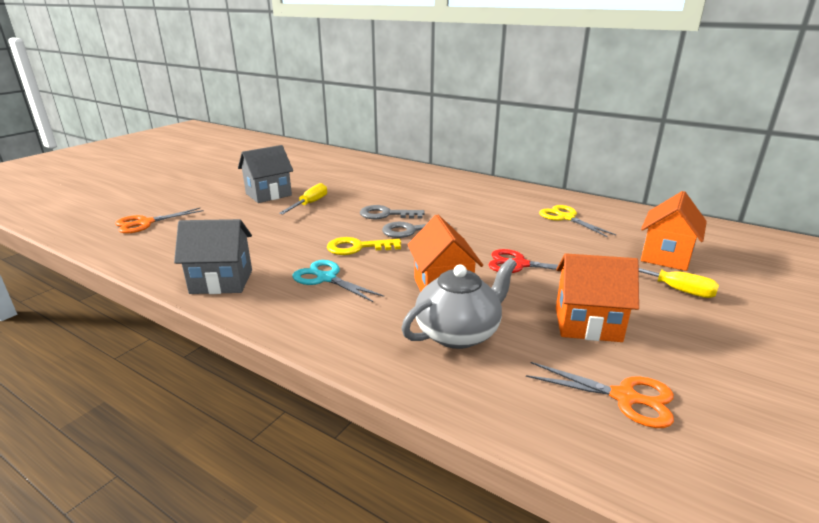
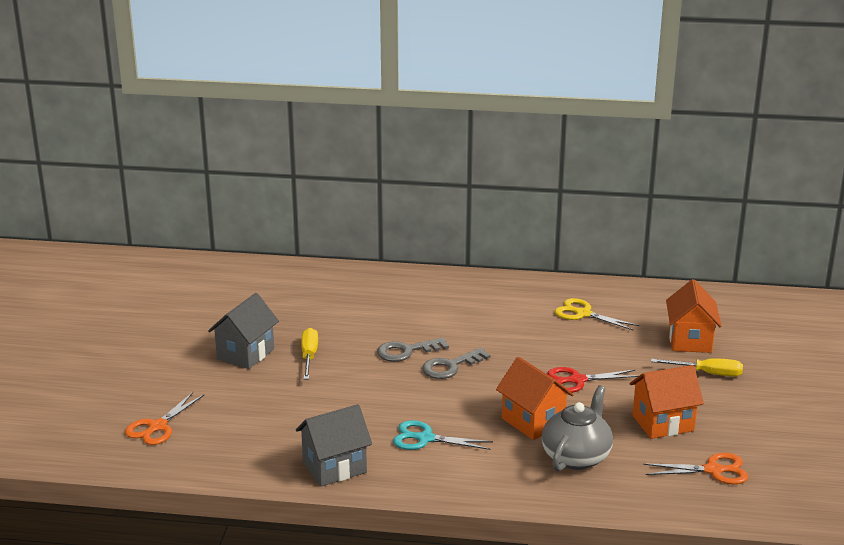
camera: 25 degrees left, 0 degrees up
(357, 247) = (419, 399): yellow key -> none

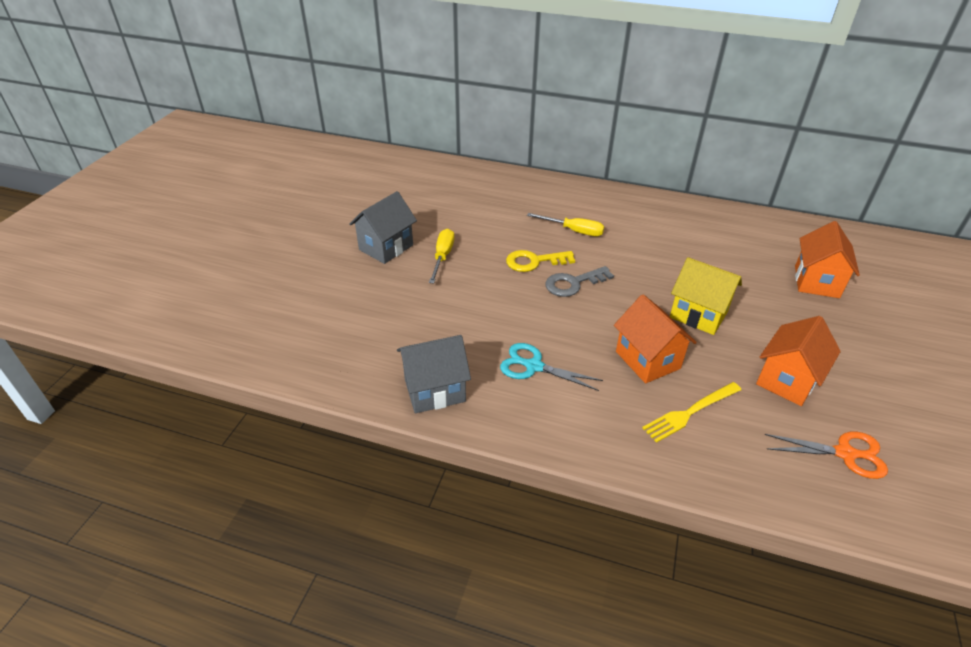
camera: 10 degrees right, 15 degrees up
(158, 426) = (281, 317): orange scissors -> none
(406, 351) = (534, 261): grey key -> yellow key
(576, 457) = (690, 412): grey teapot -> yellow fork
(577, 380) = (698, 315): red scissors -> yellow house
(583, 314) = (709, 239): yellow scissors -> none
(663, 423) = (787, 380): orange house -> orange house turned 45 degrees counterclockwise
(707, 373) = (835, 323): yellow screwdriver -> yellow screwdriver (574, 231)

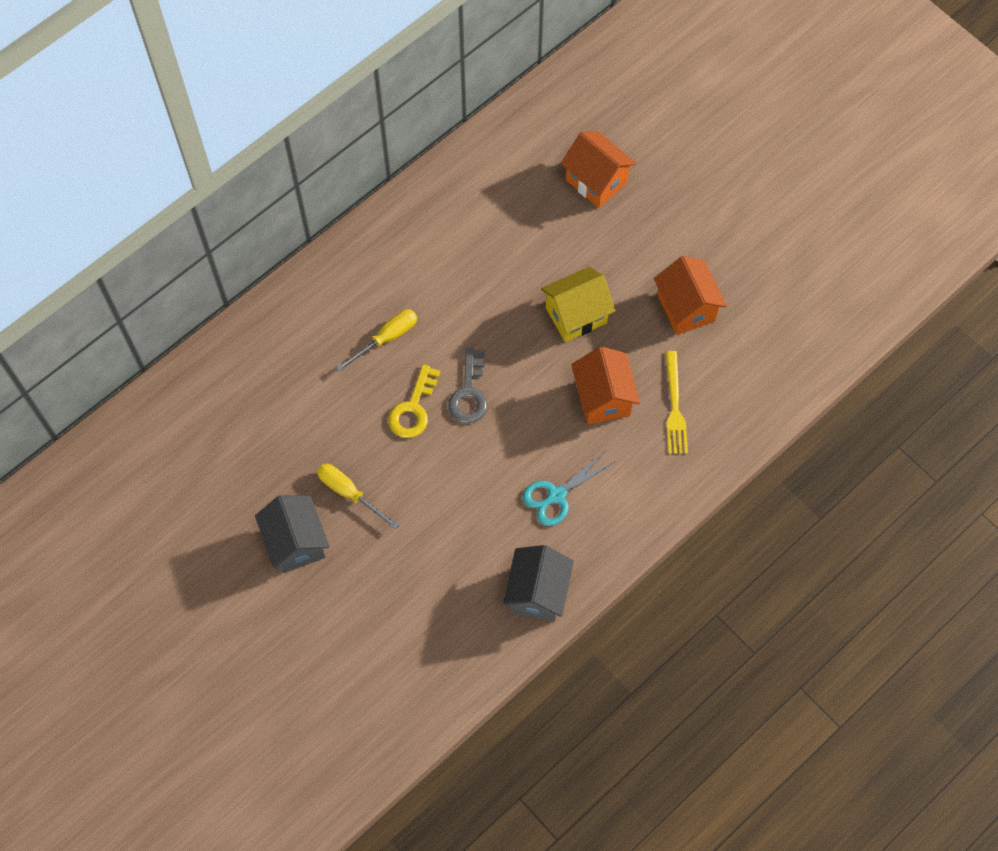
camera: 60 degrees left, 25 degrees up
(647, 360) = (603, 398): orange house -> orange house turned 75 degrees clockwise
(844, 453) = (770, 329): orange scissors -> none

